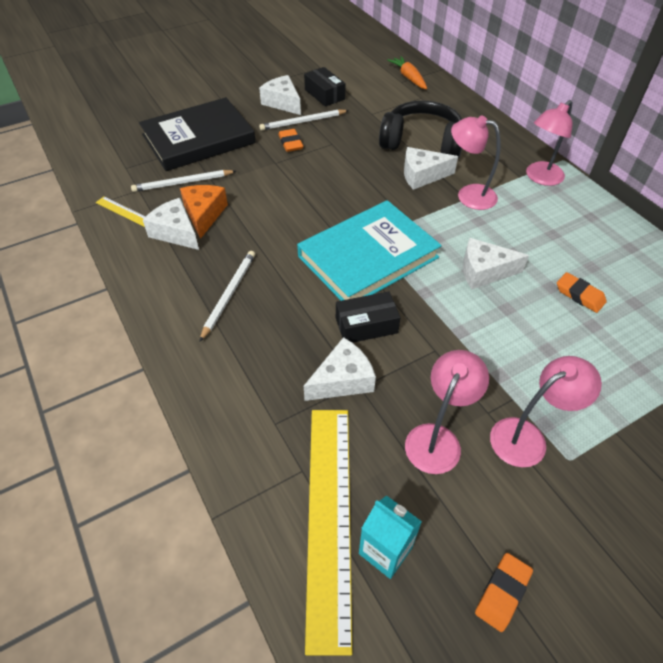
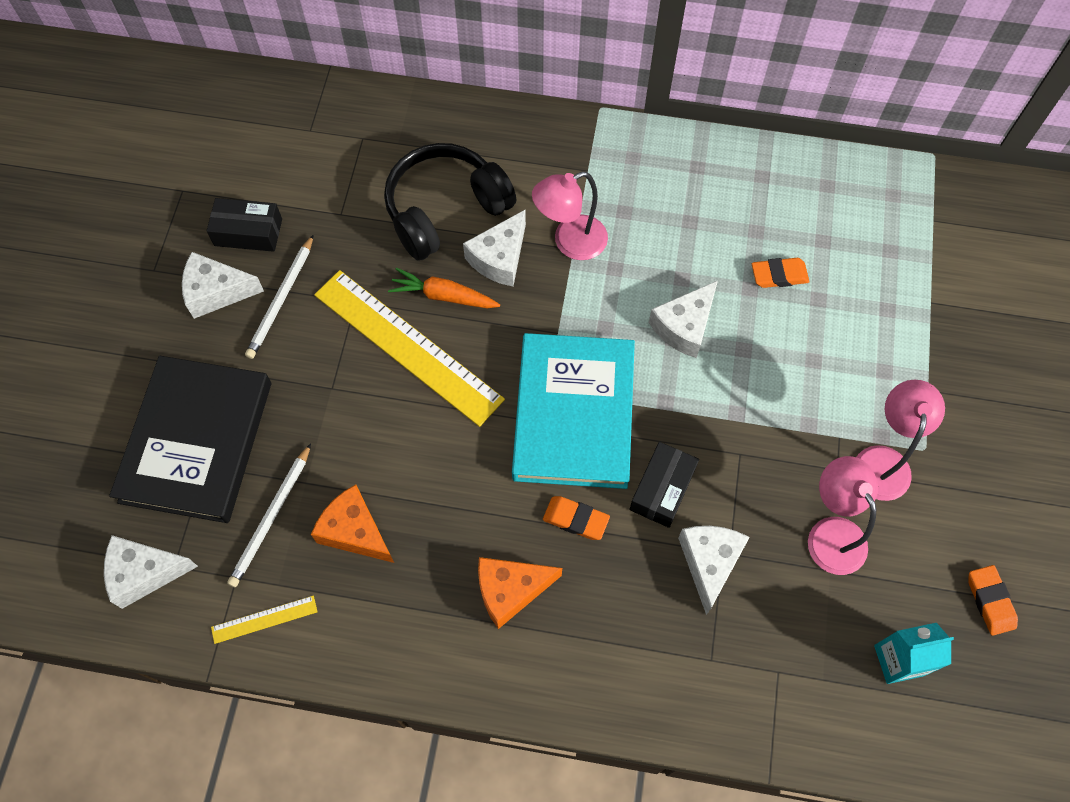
camera: 50 degrees left, 15 degrees up
(176, 232) = (359, 583): white cheese -> white cheese (145, 573)
(229, 294) = (510, 590): white pencil -> orange cheese
(290, 143) = (310, 344): orange eraser -> orange eraser (575, 519)
(329, 517) = (838, 682): yellow ruler -> yellow ruler (407, 346)
(408, 78) = (310, 116): orange carrot -> orange carrot (444, 296)
(540, 178) = (606, 155): pink lamp -> none

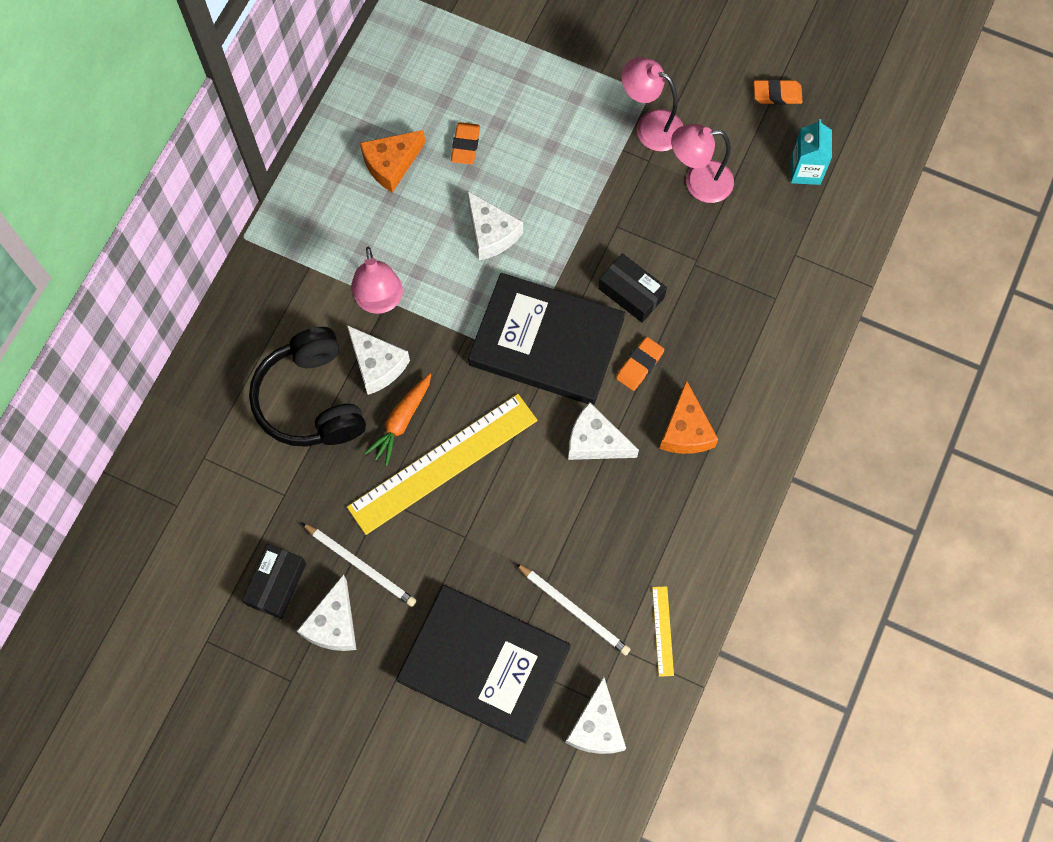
camera: 75 degrees left, 5 degrees up
(355, 531) = (604, 542): orange cheese -> orange cheese (391, 164)
(574, 414) = (546, 342): turquoise book -> black book
(709, 563) = (700, 276): white cheese -> white cheese (595, 441)

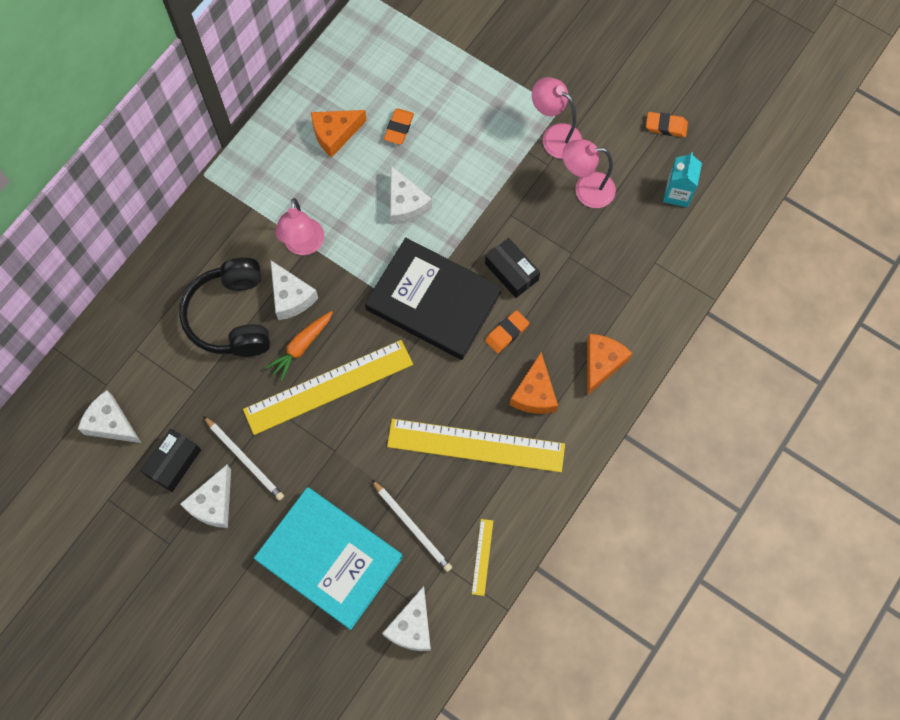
camera: 10 degrees right, 0 degrees up
(484, 664) = (329, 559): black book -> turquoise book
(595, 441) = (457, 390): white cheese -> white cheese (111, 423)
(629, 502) = (476, 445): none -> yellow ruler
(756, 382) = (601, 363): none -> orange cheese

